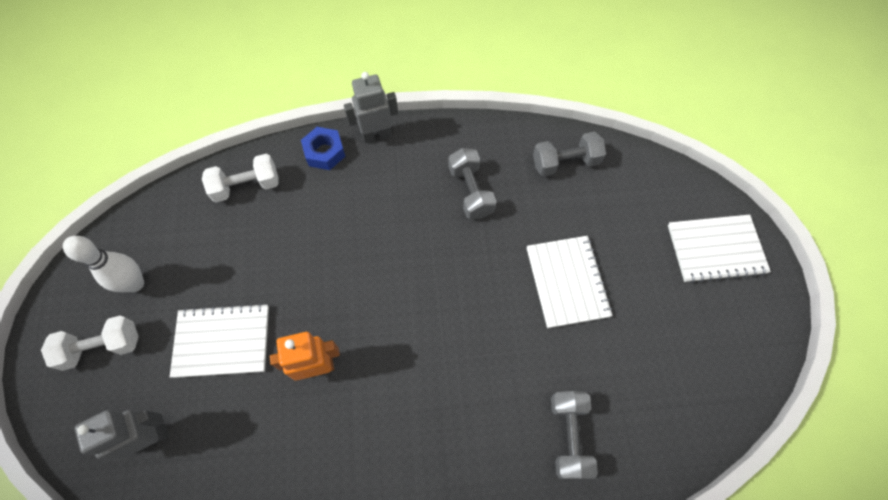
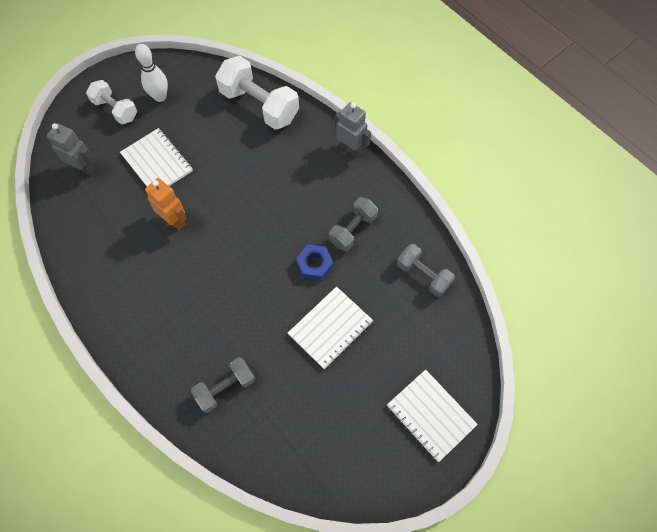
camera: 55 degrees right, 0 degrees up
(246, 186) = (259, 105): white dumbbell -> white dumbbell, size x1.65
(324, 152) = (315, 129): blue nut -> blue nut (314, 265)

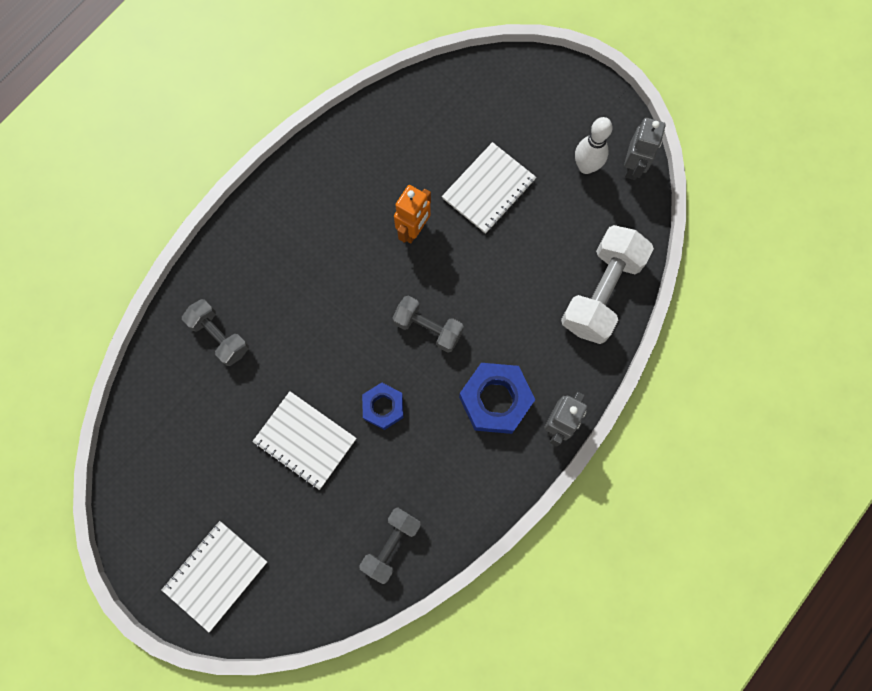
camera: 80 degrees right, 10 degrees up
(84, 168) = (464, 109): grey robot -> grey robot (633, 167)
(115, 109) = (555, 119): white dumbbell -> none
(325, 186) = (495, 400): none -> blue nut
(353, 230) = (439, 446): grey dumbbell -> grey dumbbell (428, 328)

